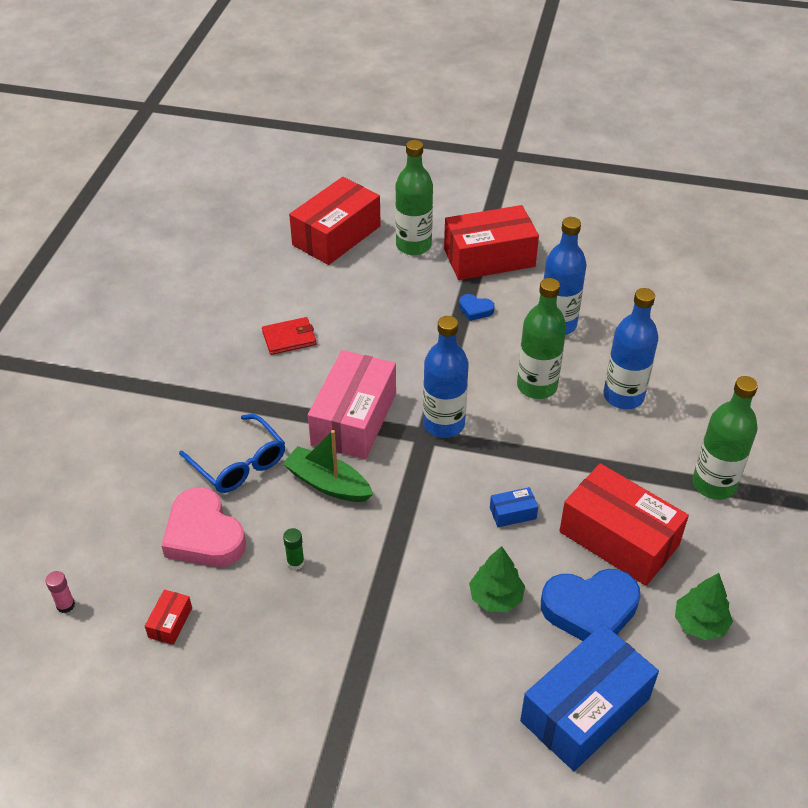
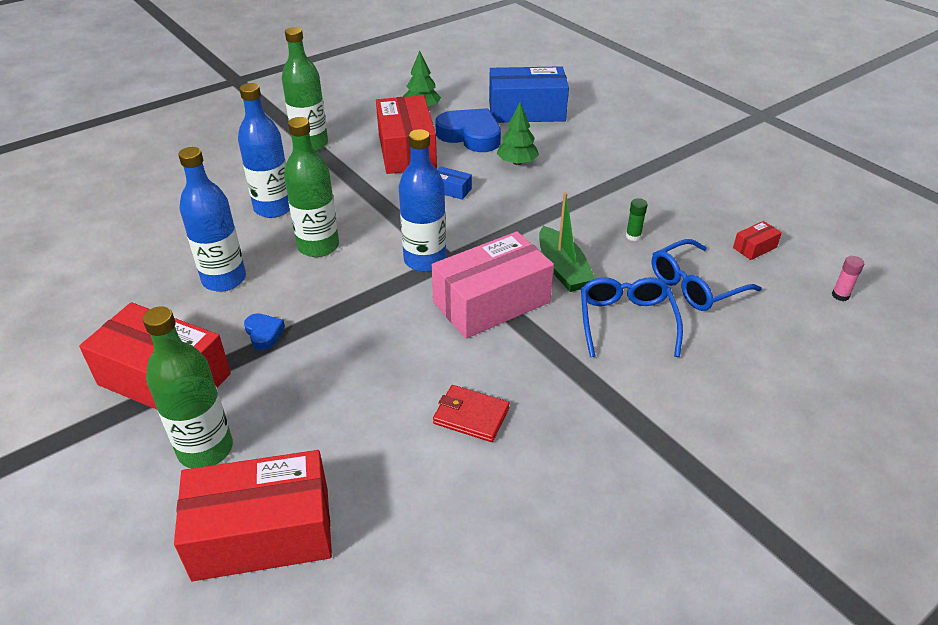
camera: 140 degrees left, 5 degrees down
(204, 535) = (695, 286): pink heart -> blue glasses

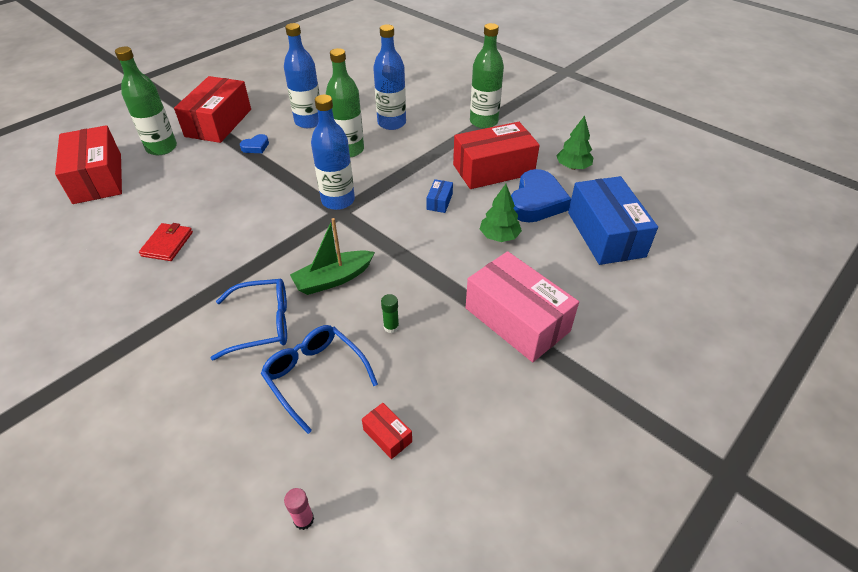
camera: 80 degrees right, 5 degrees up
(491, 302) = (287, 241): pink box -> pink box (517, 319)

